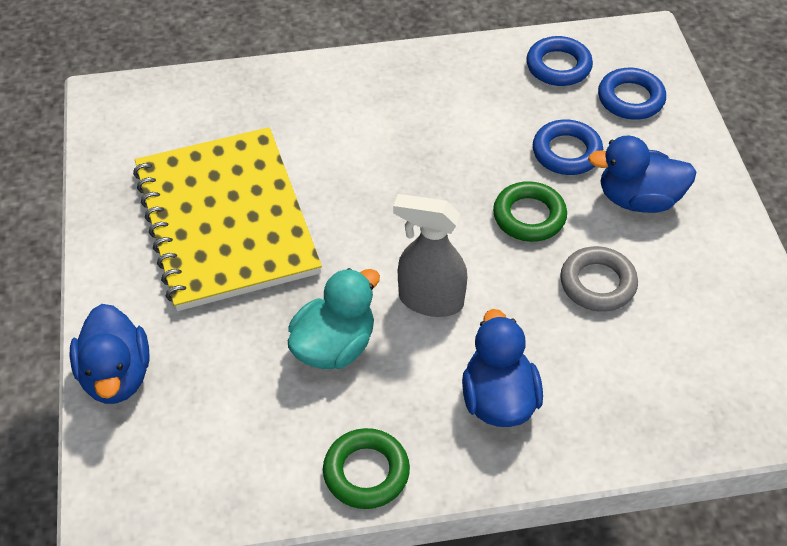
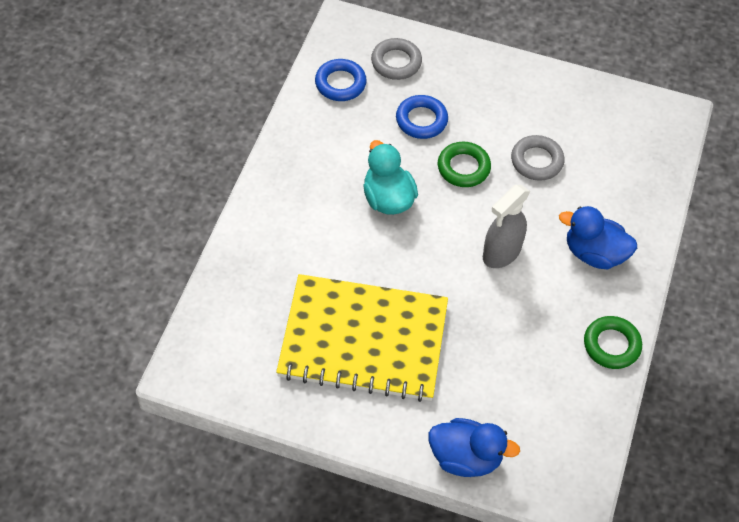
camera: 65 degrees left, 5 degrees up
(334, 346) = (509, 321): turquoise duck -> turquoise duck (388, 199)
(630, 99) = (396, 62): blue ring -> grey ring
(638, 199) = (483, 105): blue duck -> none

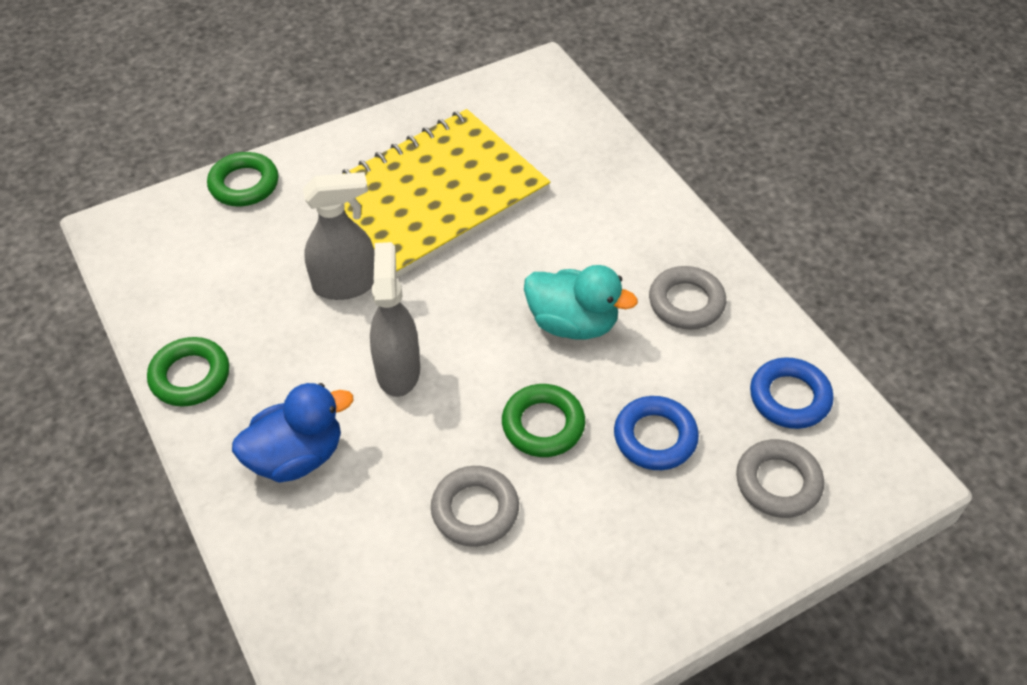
camera: 135 degrees right, 5 degrees down
(320, 159) = (686, 302): none -> grey ring
(465, 458) = (244, 184): blue duck -> green ring
(477, 326) = (346, 285): none -> grey spray bottle

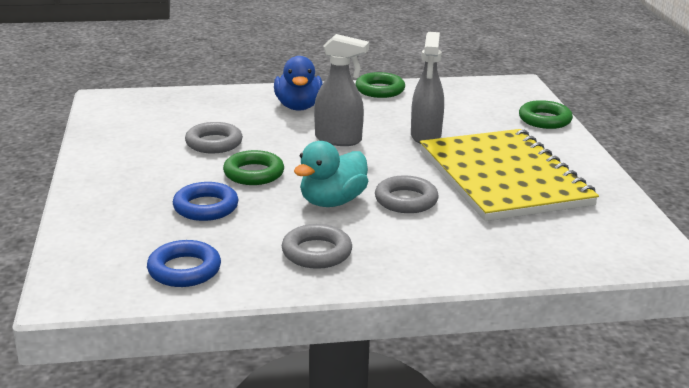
camera: 110 degrees right, 25 degrees down
(778, 482) = (122, 242): grey ring -> grey ring (406, 200)

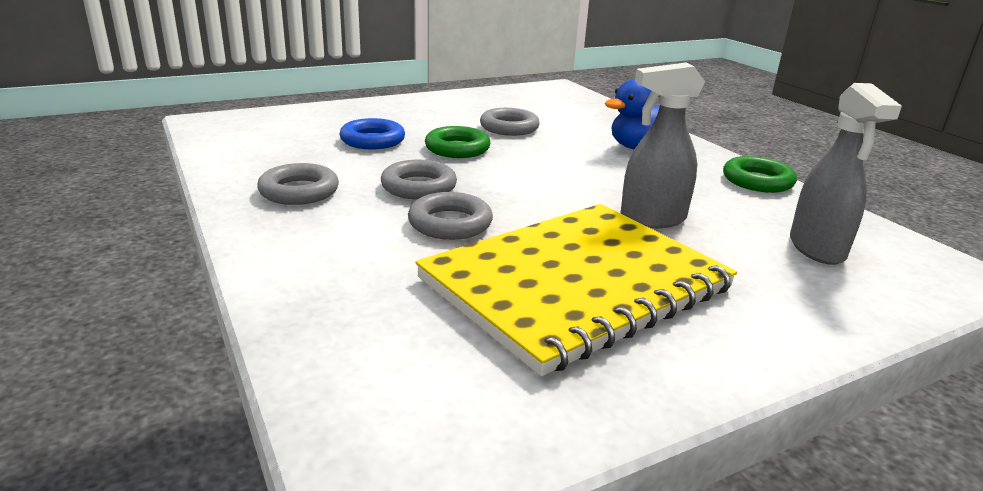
camera: 70 degrees right, 0 degrees up
(184, 270) = (251, 147): blue ring -> none
(332, 202) = (418, 187): turquoise duck -> grey ring
(338, 140) = (579, 174): grey spray bottle -> grey spray bottle (817, 249)
(544, 120) = (849, 309): green ring -> none

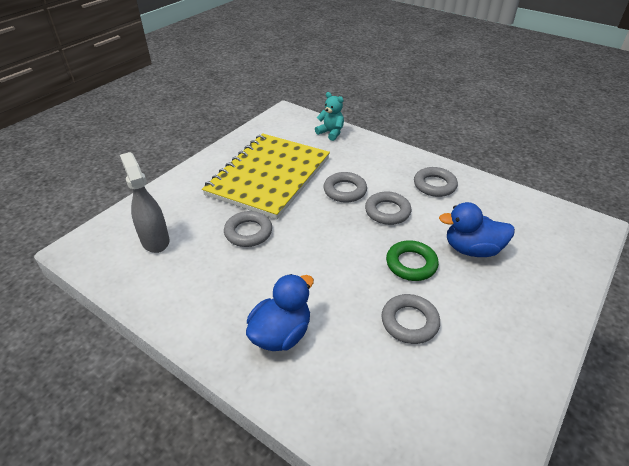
camera: 155 degrees right, 15 degrees up
(333, 339) = (331, 133): none -> turquoise teddy bear
(372, 140) = (472, 249): blue ring -> blue duck
(652, 219) = (248, 232): grey spray bottle -> grey ring
(757, 181) = (179, 313): green ring -> none

